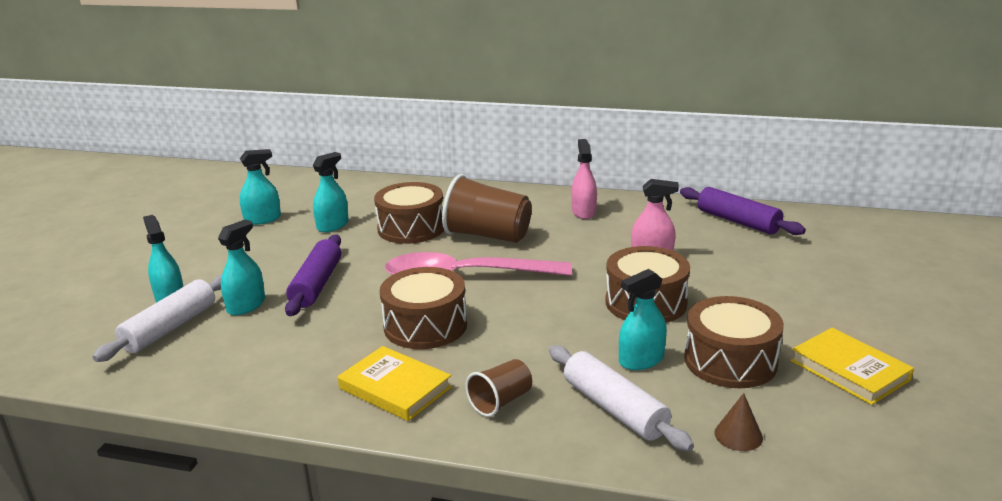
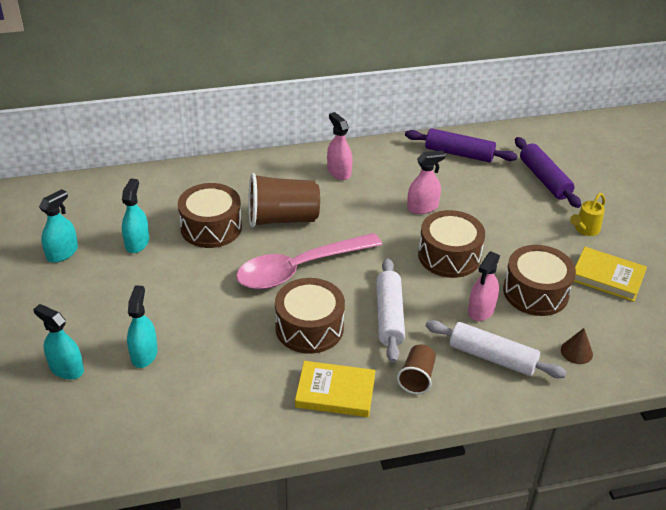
camera: 30 degrees left, 15 degrees up
(170, 328) = (99, 398): white rolling pin -> white rolling pin (389, 316)
(316, 284) = (184, 313): purple rolling pin -> purple rolling pin (544, 179)
(641, 360) = (481, 310): turquoise spray bottle -> pink spray bottle
(852, 317) = (584, 230): none -> yellow watering can

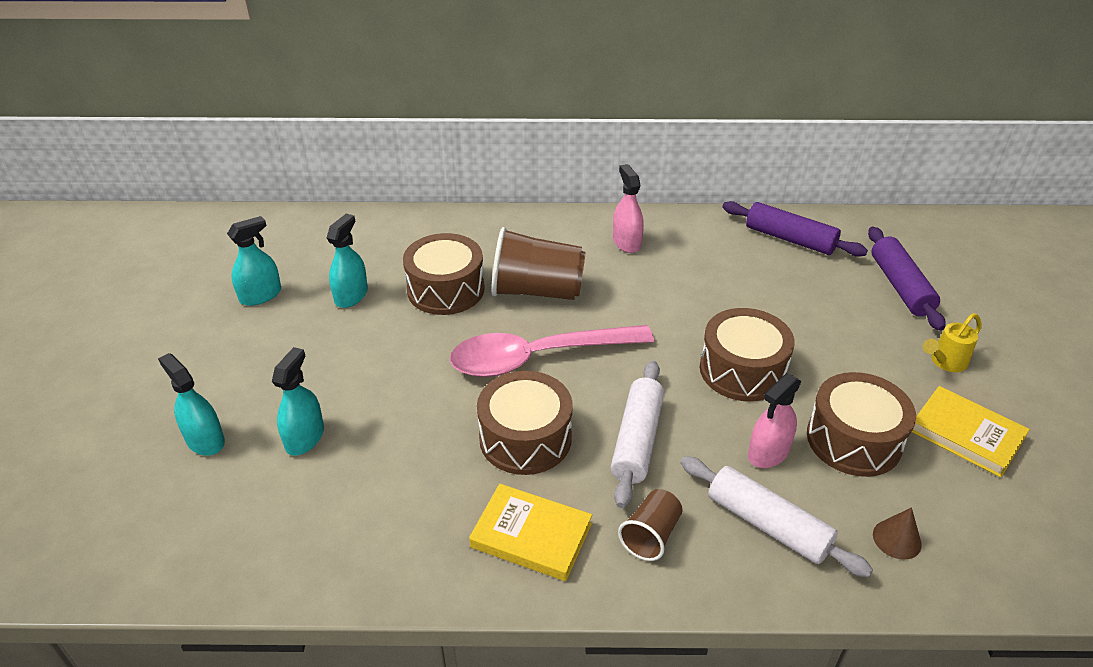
camera: 15 degrees right, 0 degrees up
(422, 207) = (723, 301): pink spray bottle -> none

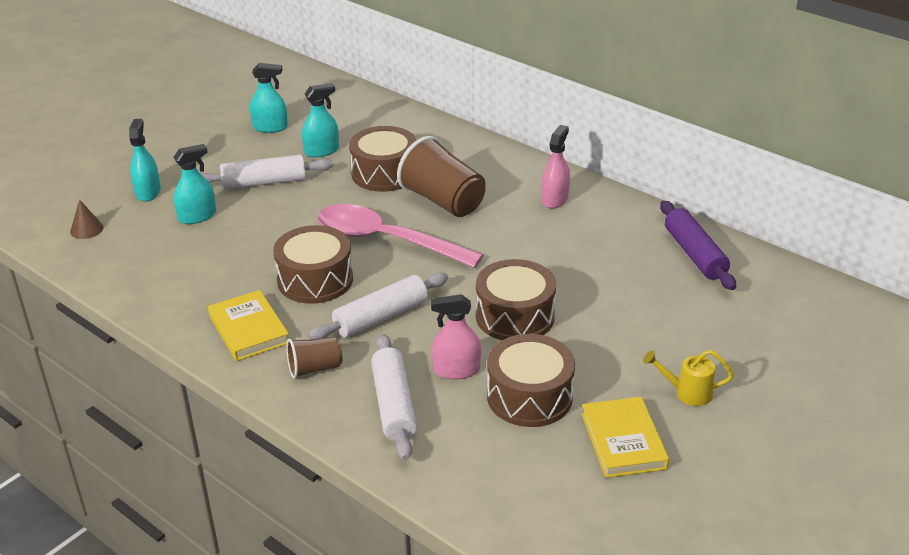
camera: 40 degrees right, 5 degrees down
(332, 359) = (264, 182): none -> white rolling pin
(897, 539) = (467, 462): brown cone -> brown cone (86, 229)
(900, 286) = (738, 328): purple rolling pin -> none

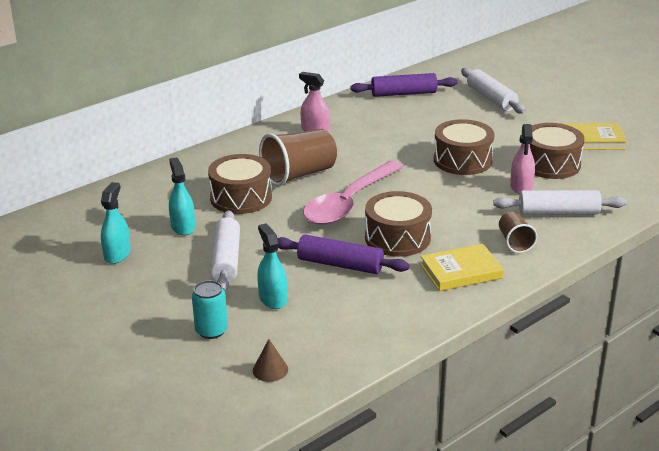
camera: 80 degrees left, 5 degrees down
(148, 192) = (211, 331): turquoise spray bottle -> turquoise can
(259, 248) = (340, 264): none -> purple rolling pin
(381, 317) = (454, 211): white rolling pin -> white rolling pin (491, 98)
(686, 393) = (548, 116): yellow watering can -> none

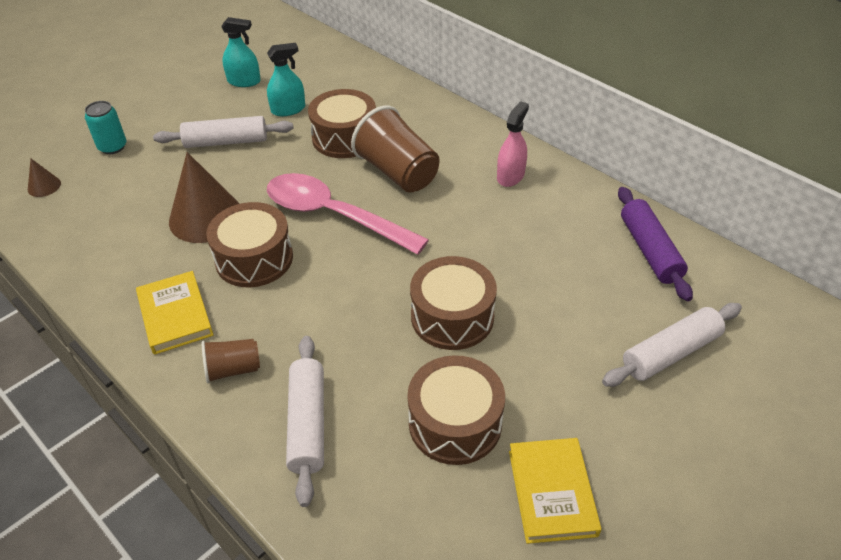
camera: 85 degrees right, 15 degrees up
(273, 299) = (153, 177): turquoise spray bottle -> none
(340, 264) = (206, 217): purple rolling pin -> brown cone
(521, 187) = (381, 382): pink spray bottle -> none

